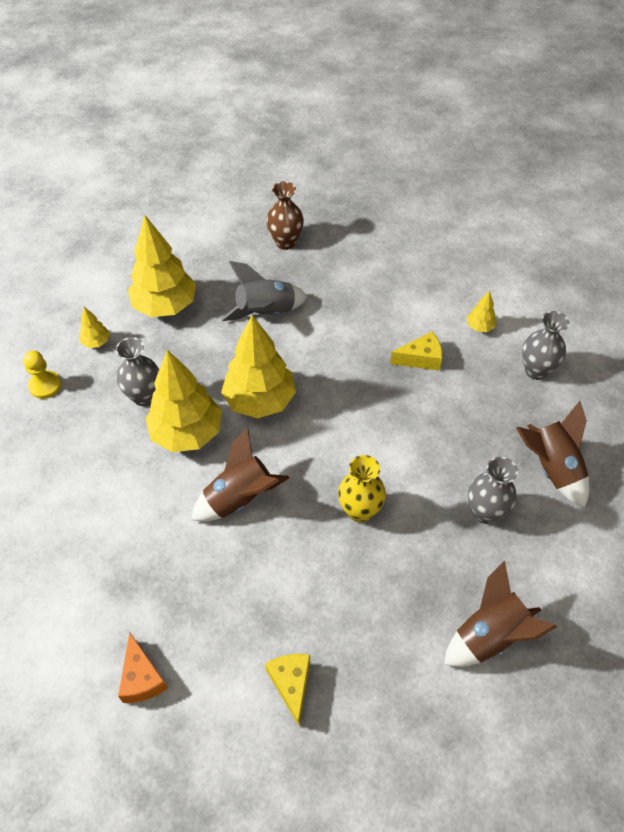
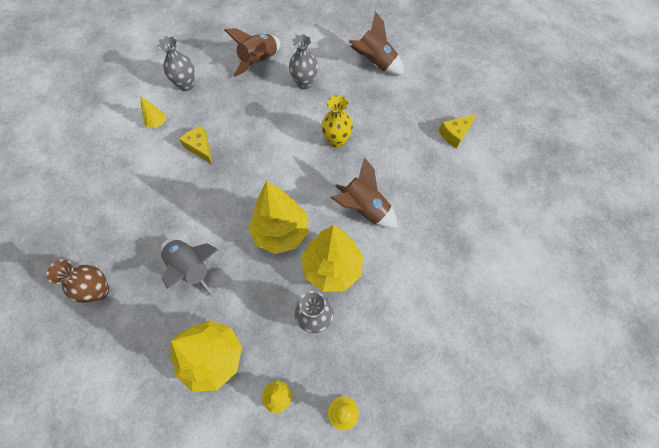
camera: 115 degrees left, 10 degrees up
(142, 678) = (502, 205): orange cheese -> none

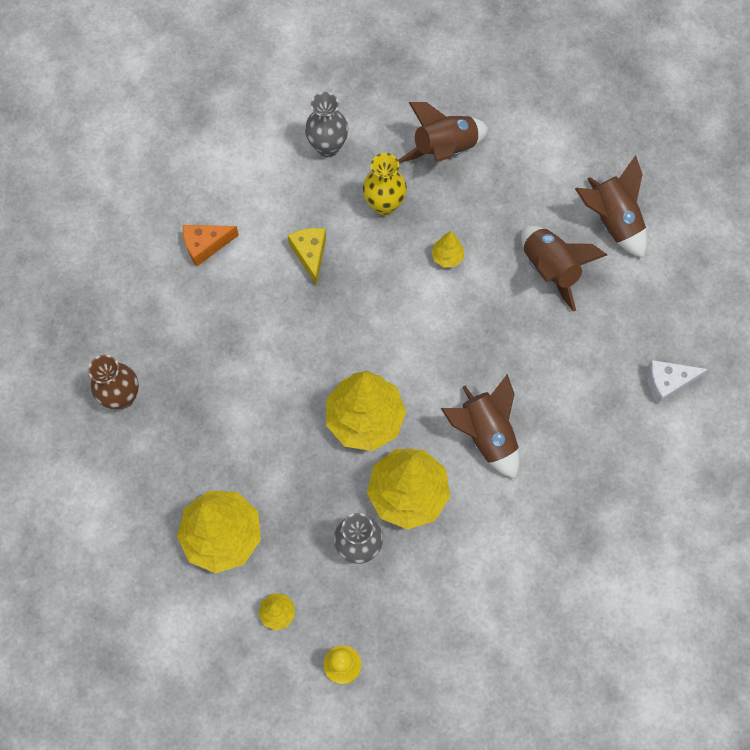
camera: 25 degrees right, 5 degrees up
(126, 169) = (205, 245): none -> orange cheese
(157, 123) = (267, 193): yellow tree -> yellow tree (447, 257)
(192, 268) = (238, 417): grey rocket -> none
(304, 83) = (493, 211): grey vase -> none
(336, 141) = (496, 321): yellow vase -> yellow vase (384, 204)
(354, 100) = (550, 269): none -> brown rocket
(455, 134) = (667, 382): yellow cheese -> white cheese

